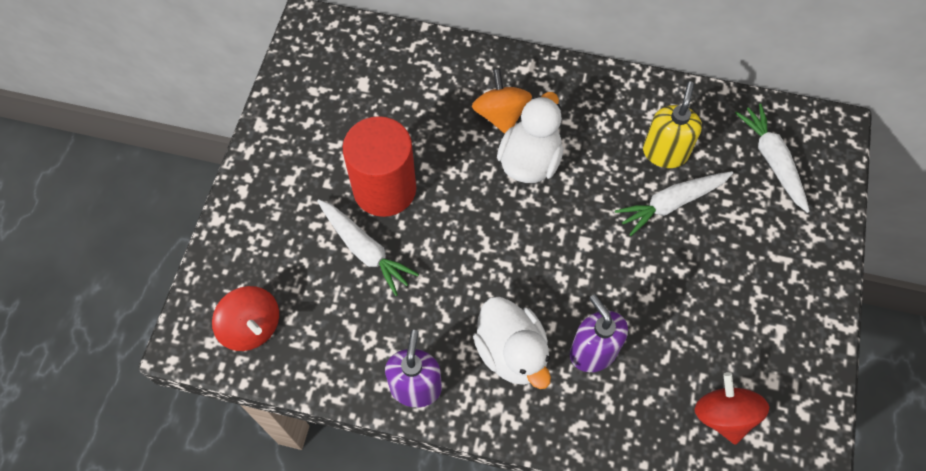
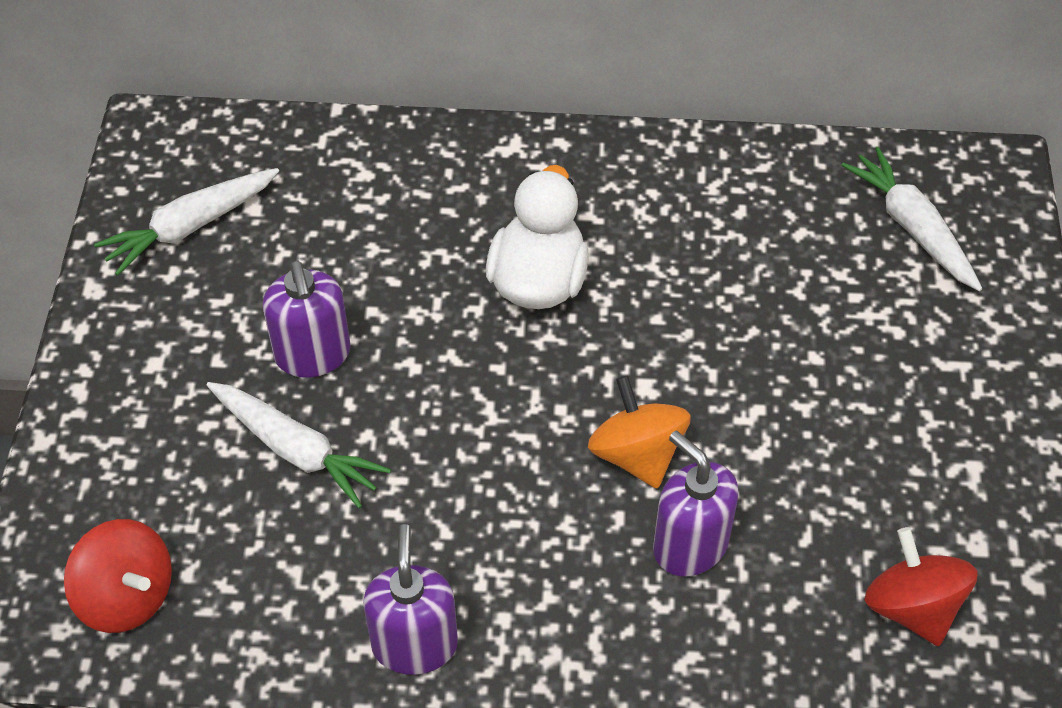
camera: 10 degrees left, 10 degrees down
(384, 189) = (313, 354): red cylinder -> purple soap dispenser
(501, 115) = (480, 220): orange spinning top -> orange spinning top (637, 454)
(512, 352) = (561, 567): white duck -> none
(665, 152) = (746, 239): yellow soap dispenser -> none
(671, 203) = (771, 310): white carrot -> white carrot (191, 227)

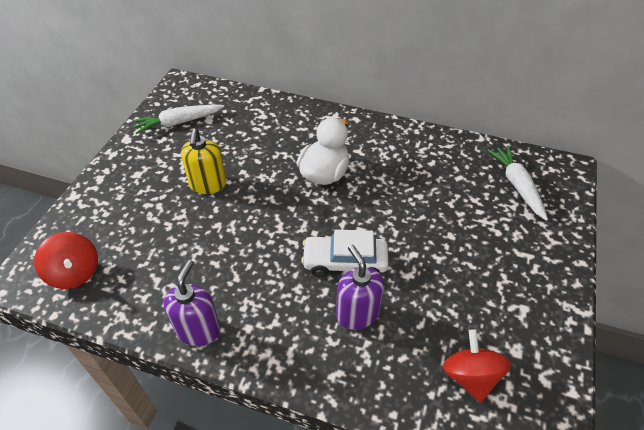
camera: 15 degrees right, 5 degrees down
(296, 449) = (182, 224): white carrot -> none
(313, 354) = (208, 184): purple soap dispenser -> yellow soap dispenser
(637, 454) = (345, 262): orange spinning top -> white car

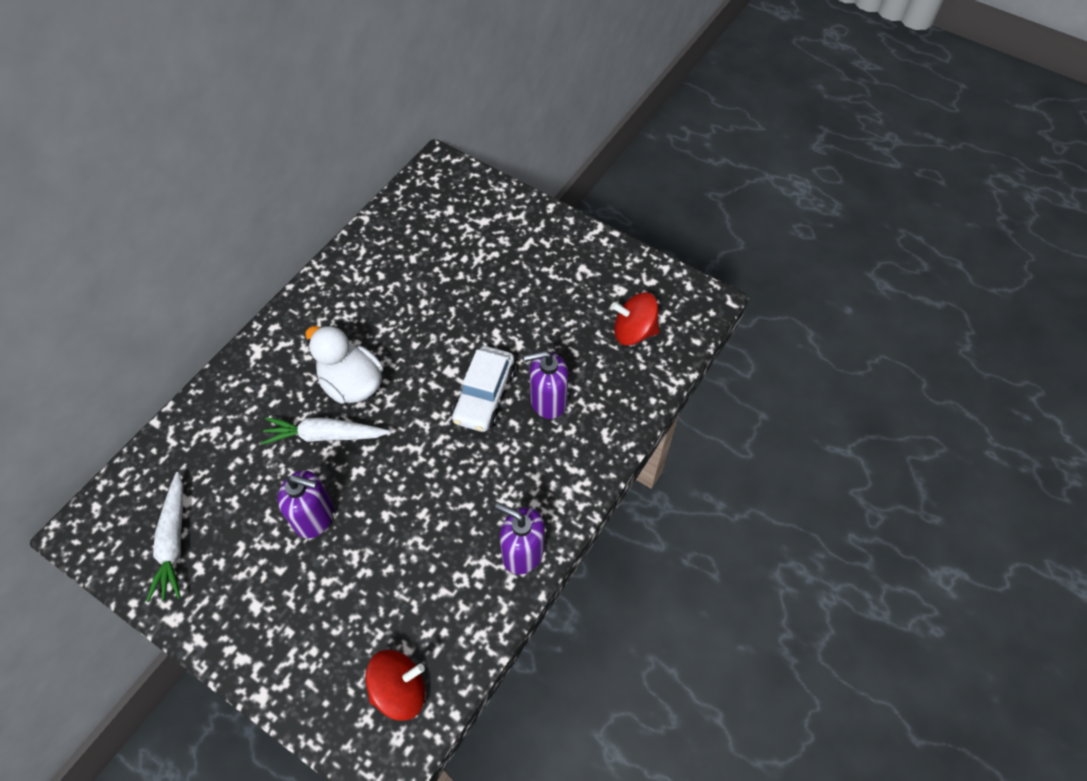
camera: 75 degrees left, 10 degrees up
(208, 184) = (314, 517): yellow soap dispenser -> purple soap dispenser
(517, 186) = (444, 214): white carrot -> white carrot (325, 435)

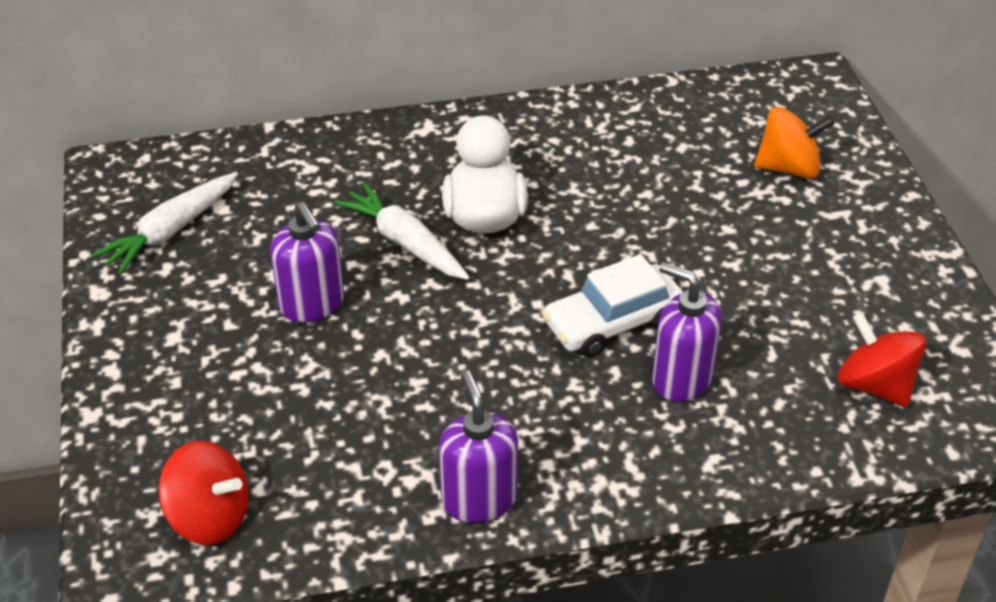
camera: 45 degrees right, 15 degrees down
(478, 232) = (788, 168): none -> orange spinning top

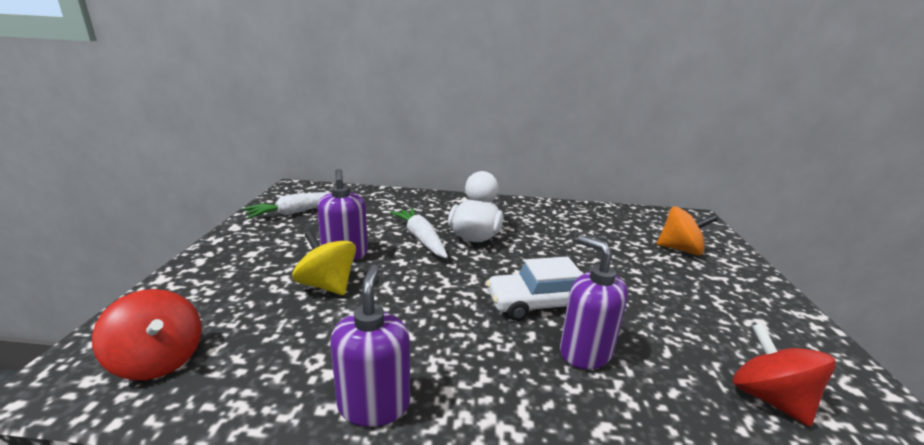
camera: 15 degrees right, 20 degrees down
(325, 364) = (327, 285): none -> yellow spinning top

